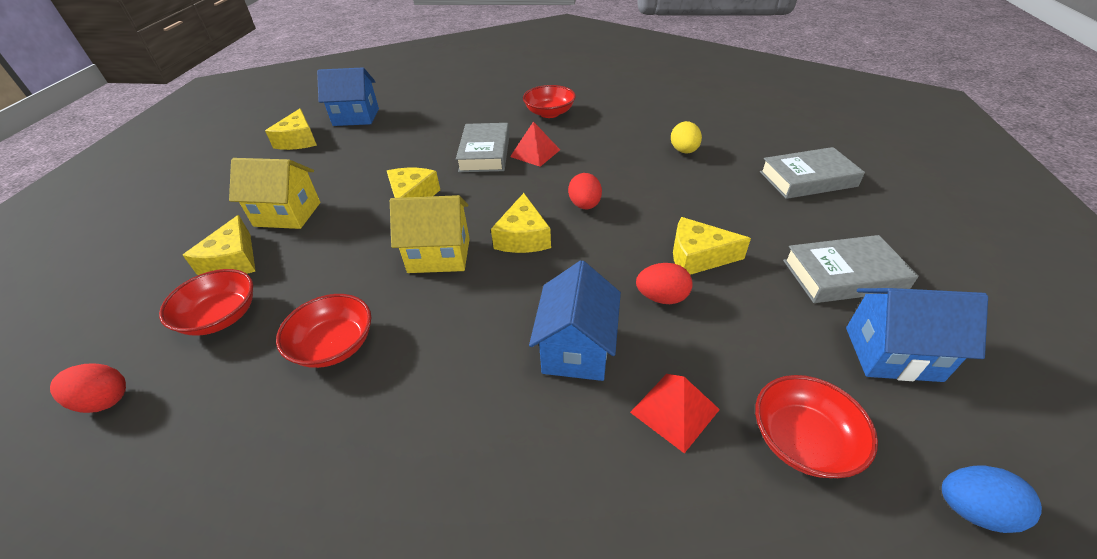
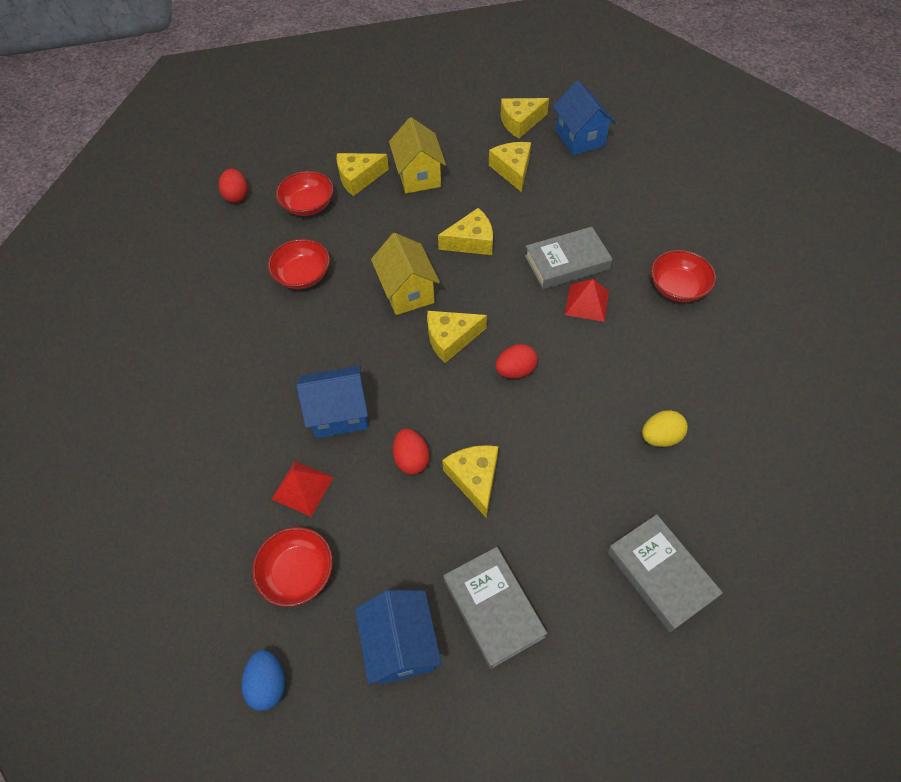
camera: 70 degrees right, 15 degrees up
(350, 156) = (512, 170): none -> yellow cheese

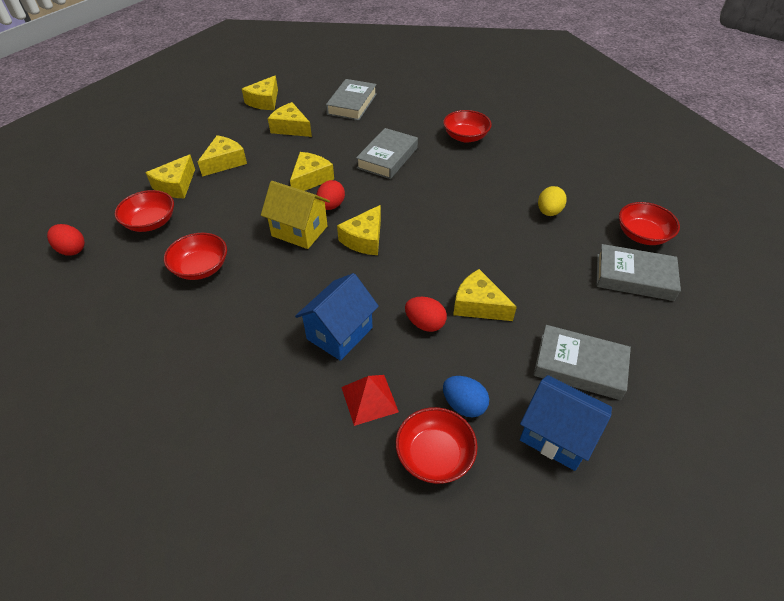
camera: 45 degrees left, 10 degrees down
(268, 683) = (505, 546): blue egg -> blue egg (464, 405)
(418, 176) = (224, 162): yellow house -> yellow cheese
(515, 370) = (428, 231): red egg -> red egg (331, 206)
(580, 138) = (315, 93): blue house -> none
(587, 302) = (425, 171): red pyramid -> none
(601, 173) = (352, 104): none -> grey book
(732, 539) = (642, 235): none -> red bowl

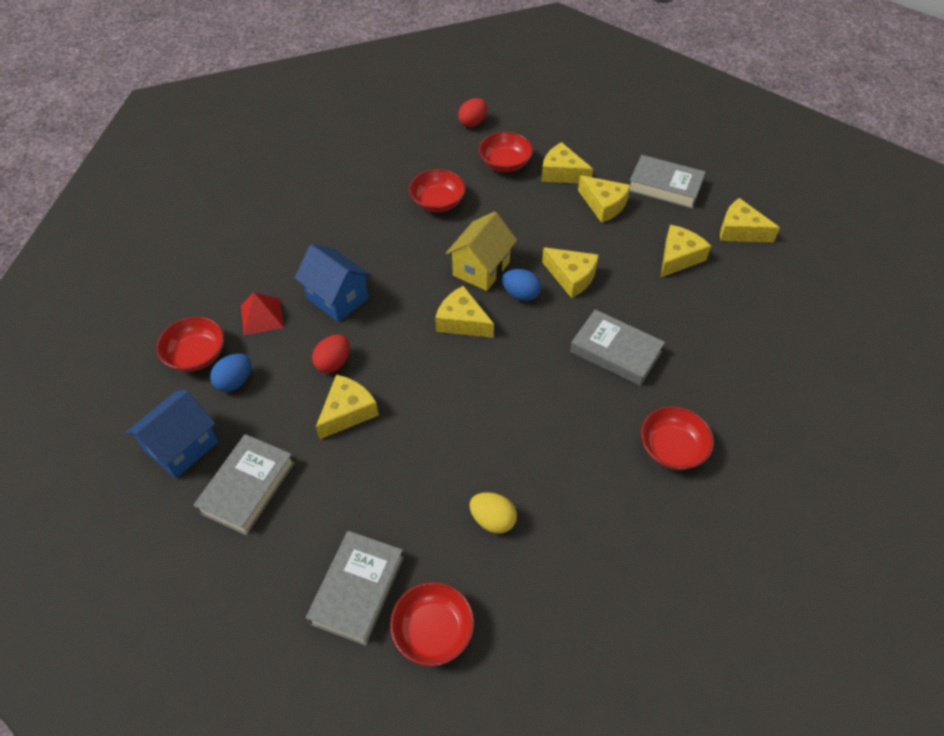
camera: 95 degrees right, 5 degrees up
(331, 206) = (521, 294): red egg -> blue egg
(352, 104) = (747, 320): grey book -> grey book (665, 186)

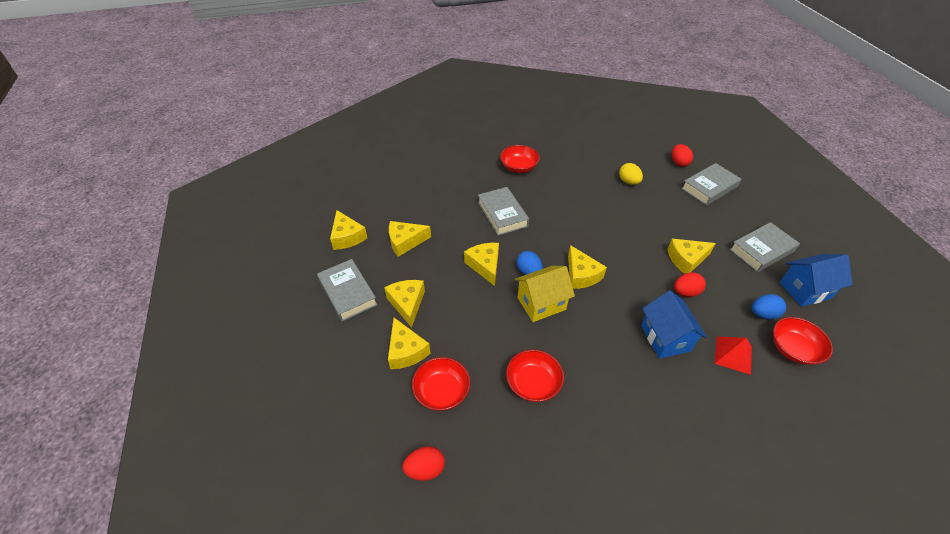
camera: 145 degrees left, 5 degrees down
(433, 631) = (678, 163): red bowl -> red egg

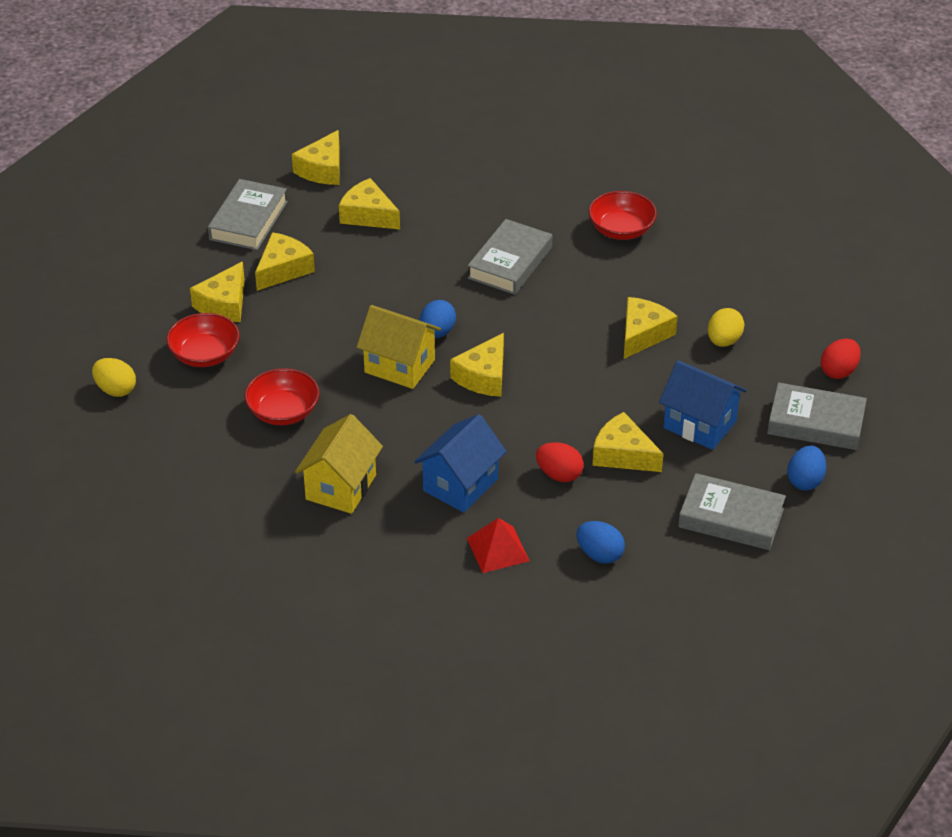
camera: 50 degrees right, 5 degrees down
(425, 469) = (116, 390): red egg -> yellow egg
(485, 265) = (406, 294): yellow cheese -> yellow cheese (643, 334)
(627, 397) = (341, 487): none -> yellow house
(749, 212) = (805, 481): none -> blue egg
(793, 349) = (567, 598): red bowl -> none
(805, 290) = (695, 581): blue house -> blue house (700, 424)

